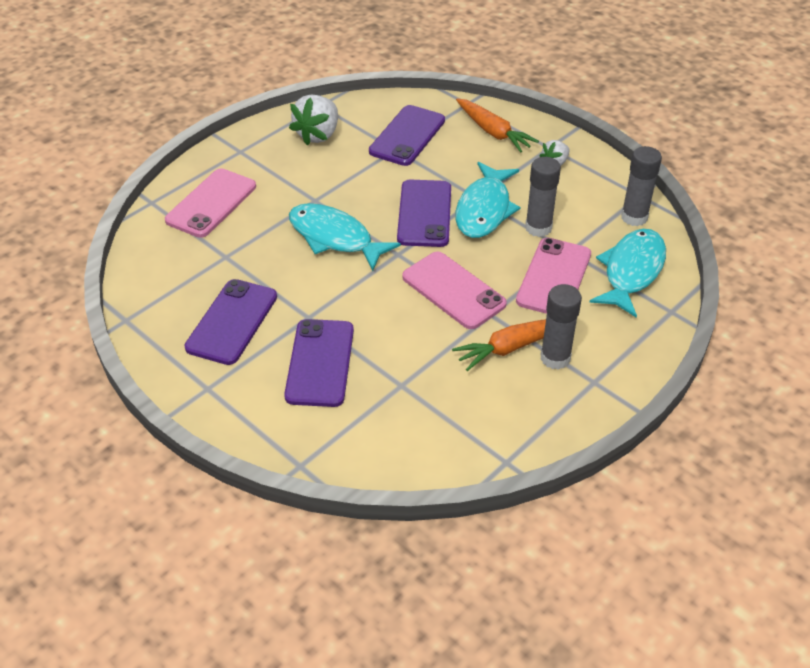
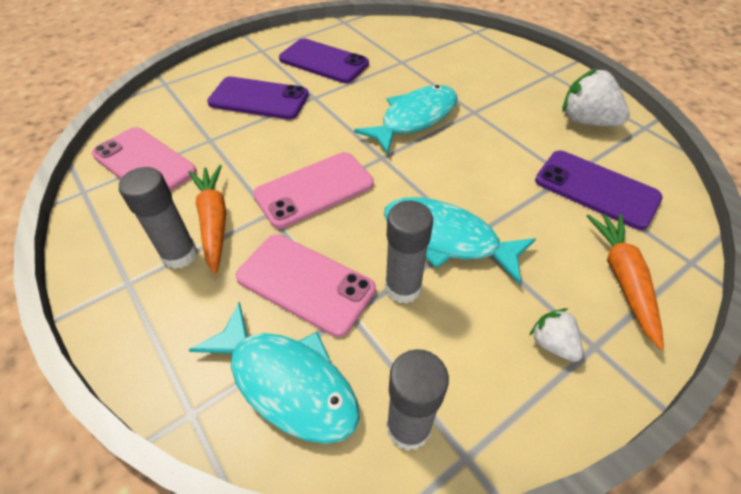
camera: 100 degrees right, 5 degrees up
(211, 203) = (472, 57): pink phone -> pink phone (144, 163)
(424, 214) = (444, 184): purple phone -> none
(493, 132) = (622, 279): orange carrot -> orange carrot turned 120 degrees clockwise

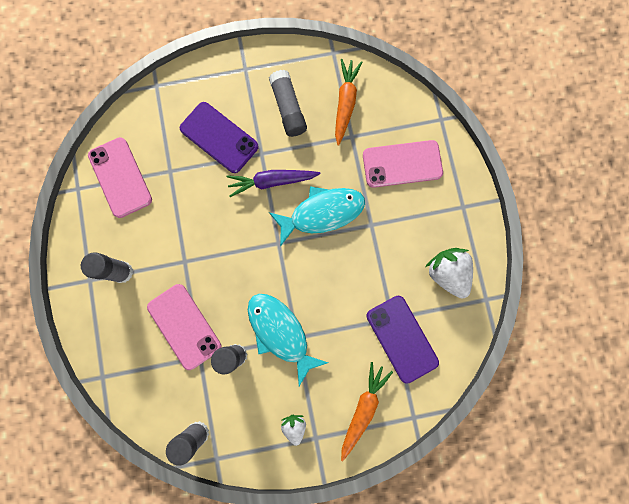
camera: 25 degrees right, 30 degrees up
(214, 221) = (149, 253): orange carrot -> orange carrot (345, 103)
(287, 382) = (152, 382): turquoise fish -> none
(314, 189) = (220, 254): pink phone -> pink phone (402, 164)
(323, 61) = (288, 108): purple phone -> grey glue stick
(341, 113) = (272, 181): none -> purple carrot

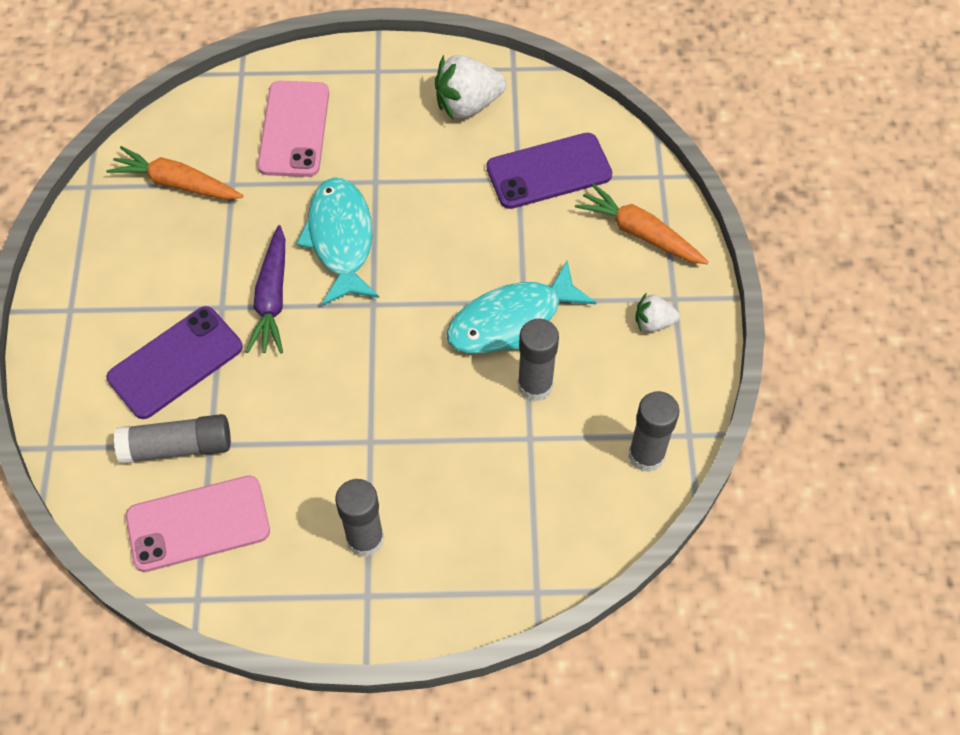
camera: 80 degrees left, 20 degrees down
(184, 326) = (476, 454): pink phone -> none
(288, 108) = (159, 259): grey glue stick -> grey glue stick (177, 446)

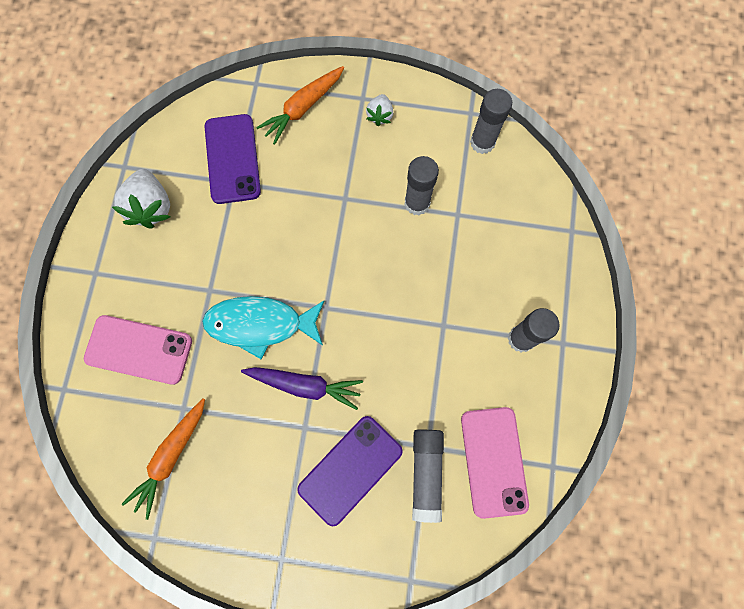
camera: 80 degrees left, 15 degrees up
(175, 362) = (350, 469): purple phone -> purple phone turned 75 degrees clockwise
(511, 320) = (360, 209): turquoise fish -> none

